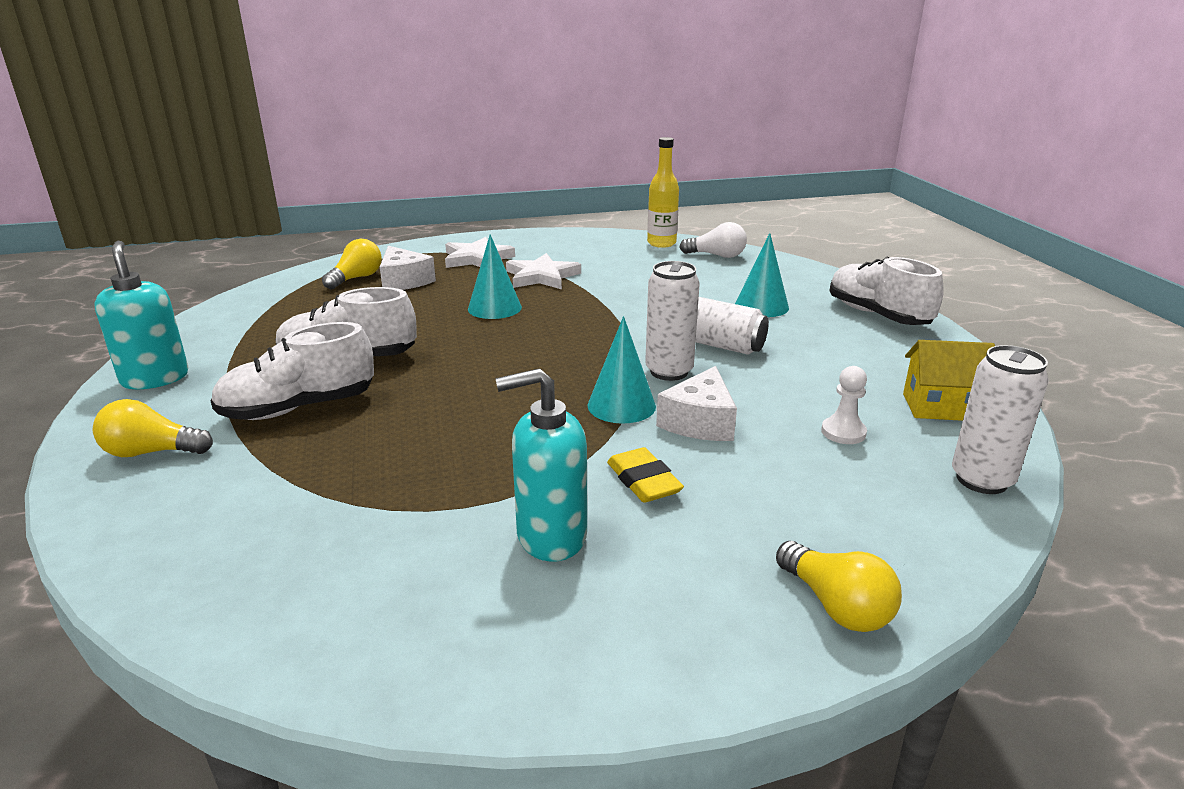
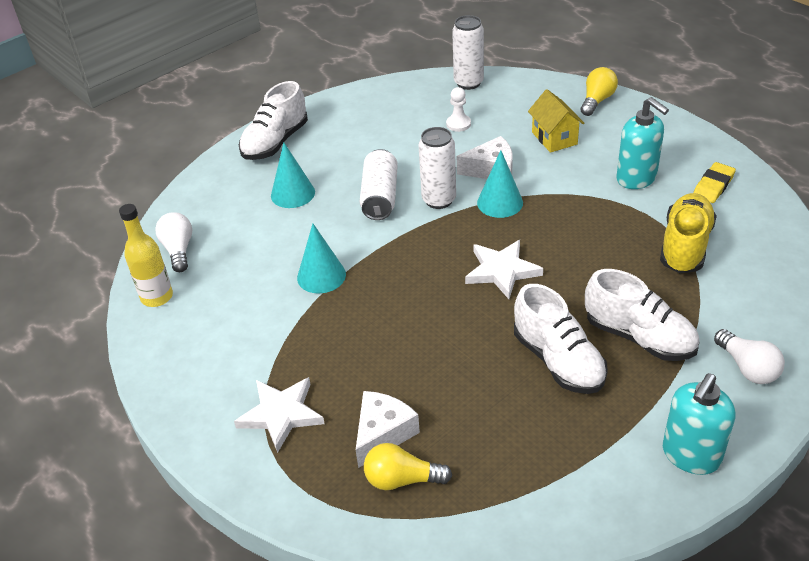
camera: 115 degrees left, 15 degrees up
(152, 452) = (747, 367): yellow light bulb -> white light bulb
(362, 506) = (685, 246): none -> yellow shoe
(494, 308) = (400, 331): turquoise cone -> turquoise cone (321, 276)
(542, 276) = (304, 338): white star -> white star (501, 271)
(643, 481) = (566, 169): yellow eraser -> yellow eraser (713, 186)
(940, 407) = (401, 102): yellow house -> yellow house (554, 138)

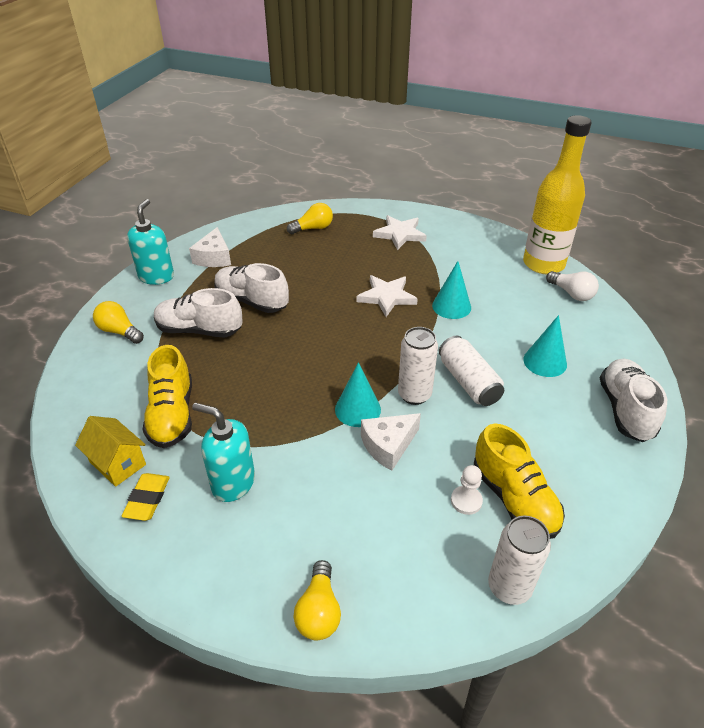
camera: 150 degrees right, 0 degrees up
(157, 297) = (543, 264): yellow bottle -> yellow bottle, size x1.76
(383, 433) = (337, 241): white cheese -> white cheese (214, 257)
(423, 117) = (514, 499): none -> yellow shoe
(501, 271) = (321, 348): white star -> white star (387, 297)
(554, 138) = (345, 515): yellow house -> yellow house (118, 463)
(747, 367) = (119, 331): white light bulb -> yellow light bulb

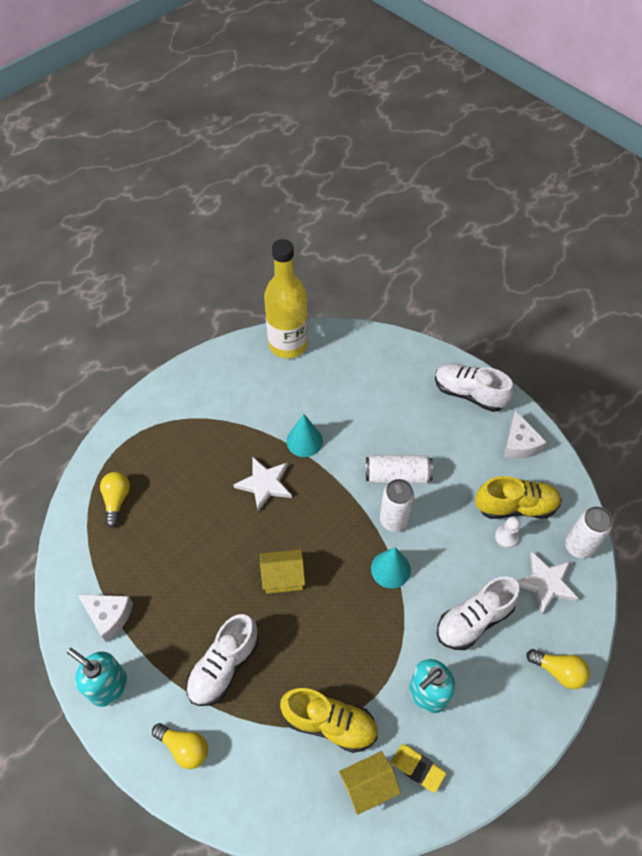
camera: 65 degrees left, 15 degrees up
(119, 331) = (184, 747): yellow light bulb -> yellow light bulb turned 120 degrees counterclockwise
(251, 301) = (205, 603): white shoe -> white shoe (474, 620)
(302, 338) = (283, 577): none -> yellow house
(388, 446) = (437, 564): white cheese -> white cheese (519, 444)
(400, 234) = (177, 429): white star -> white star (545, 583)
(545, 362) = (401, 413): turquoise cone -> none
(571, 293) = (335, 349): white light bulb -> none

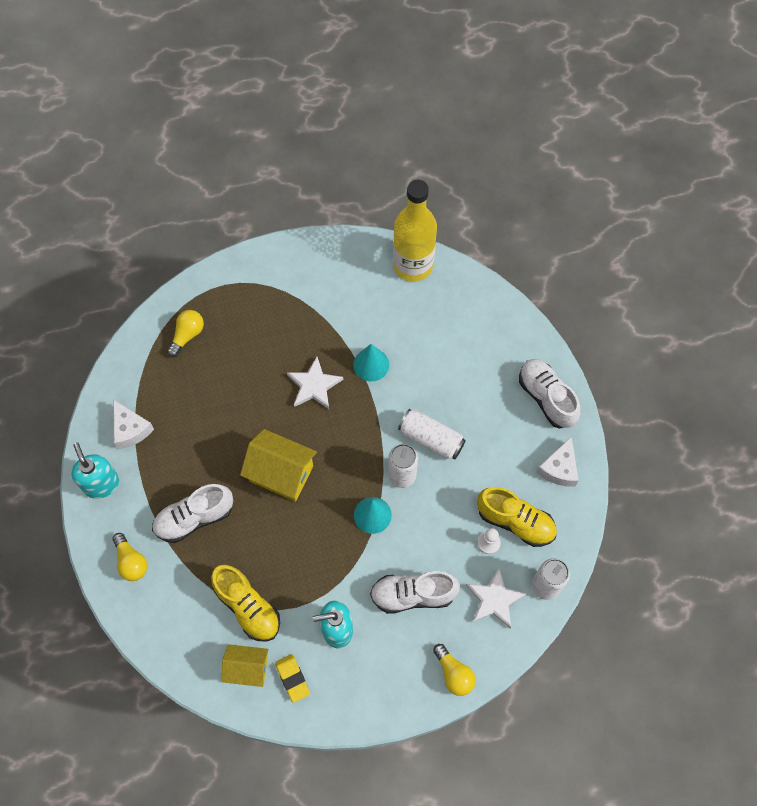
camera: 30 degrees right, 10 degrees up
(283, 577) = (281, 473): yellow house -> yellow house, size x1.52

